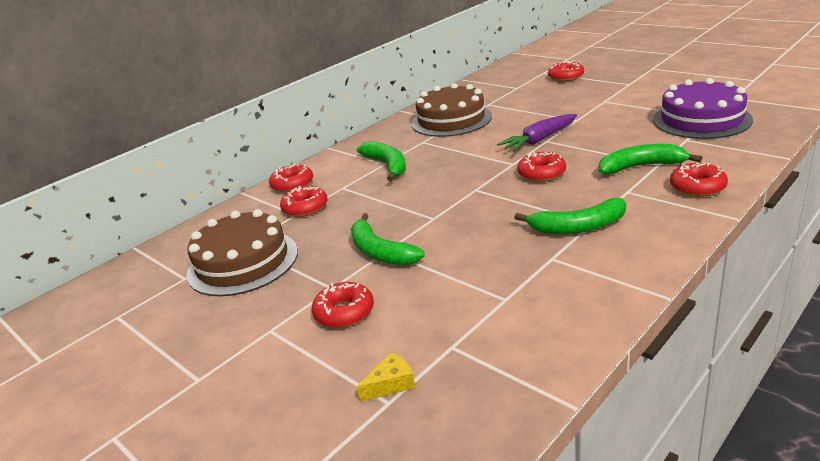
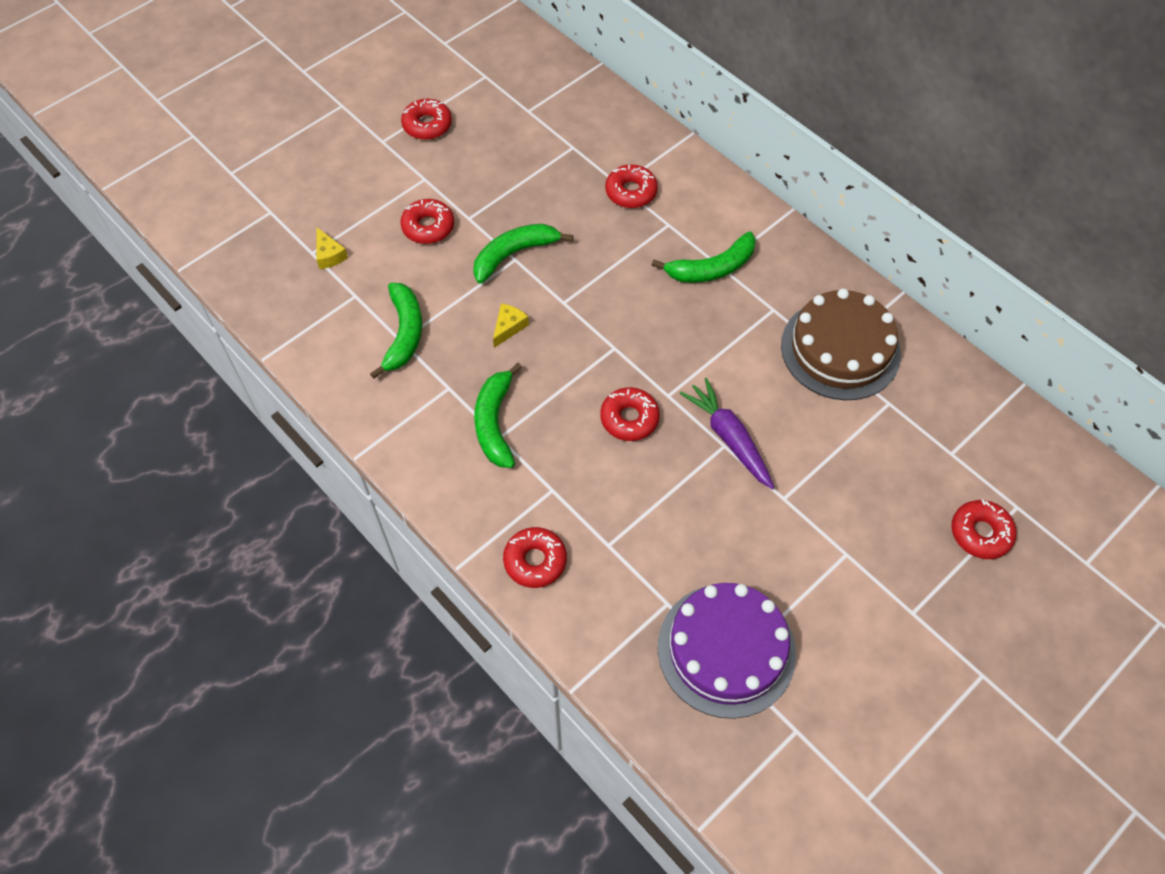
camera: 90 degrees right, 30 degrees up
(243, 262) = (538, 150): brown cake -> none
(292, 184) = (694, 177): red donut -> red donut (427, 125)
(469, 239) = (508, 327): none -> yellow cheese
(641, 167) = (607, 524): green banana -> green banana (404, 333)

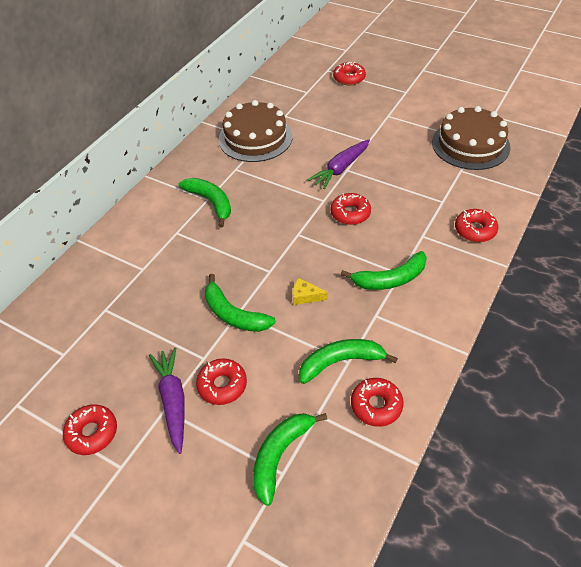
camera: 105 degrees left, 10 degrees down
(329, 255) = (280, 456): yellow cheese -> green banana
(430, 186) = (173, 401): none -> purple carrot
(631, 192) = (149, 260): red donut -> red donut (376, 405)
(726, 649) = (470, 144): purple cake -> brown cake

